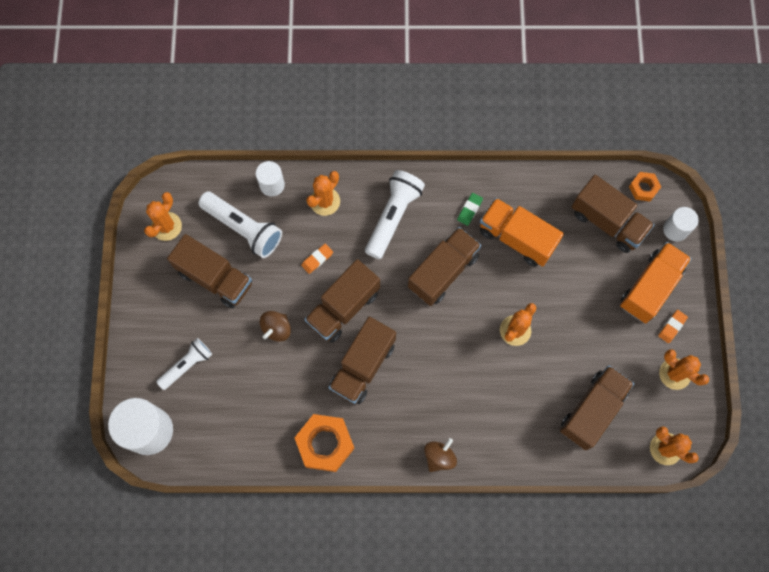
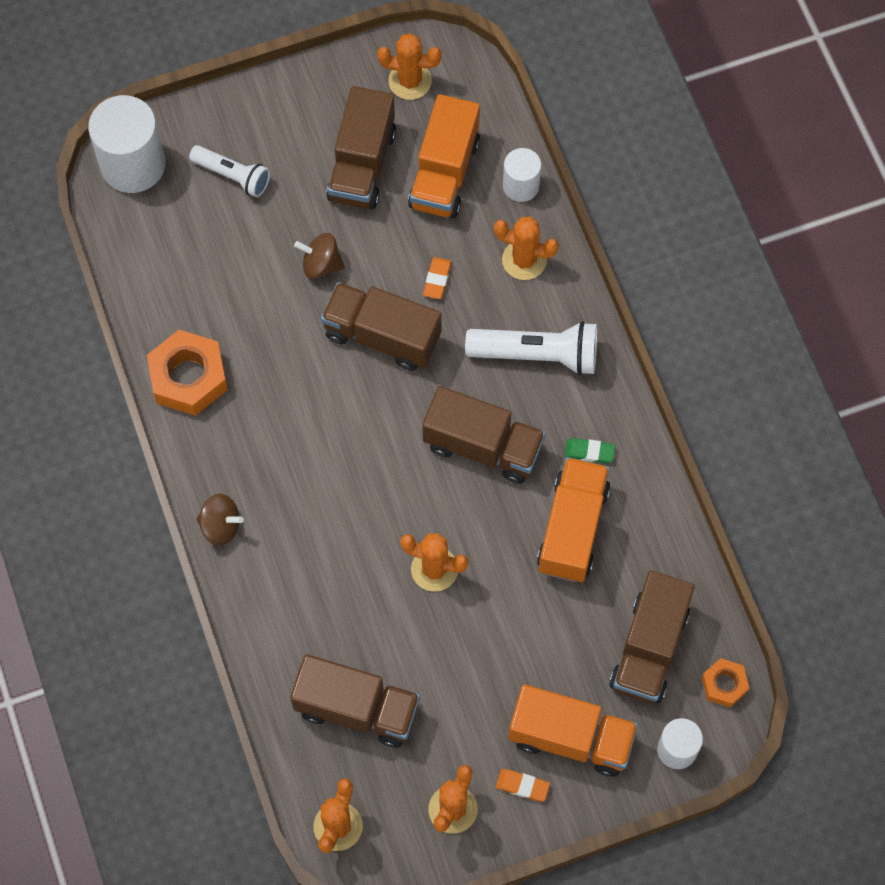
camera: 70 degrees right, 5 degrees down
(243, 228) = (444, 173): white flashlight -> orange truck
(317, 259) = (437, 279): orange eraser -> orange eraser turned 75 degrees clockwise
(363, 366) = (310, 388): brown truck -> none

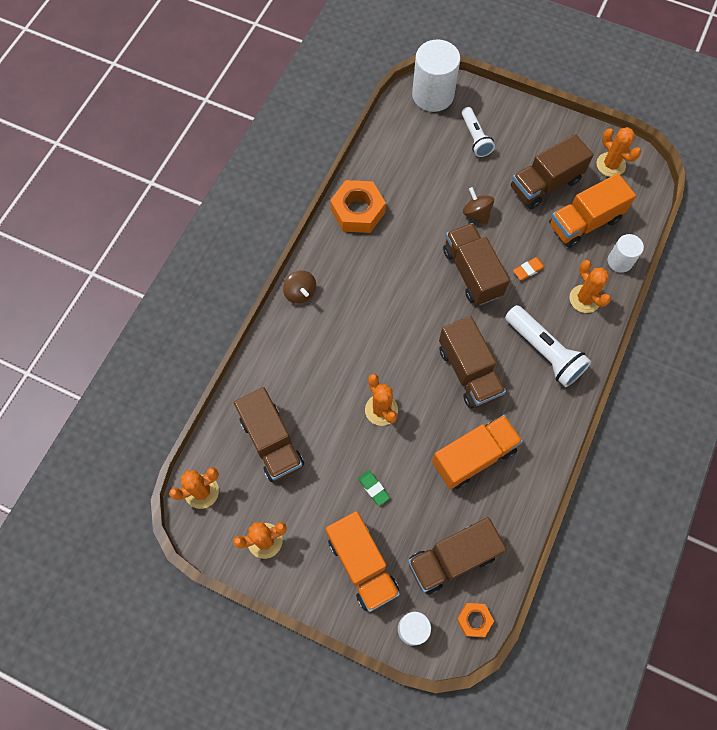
camera: 45 degrees right, 0 degrees up
(522, 786) = (312, 565): orange eraser -> none
(589, 452) = (523, 426): green eraser -> green eraser (373, 488)

